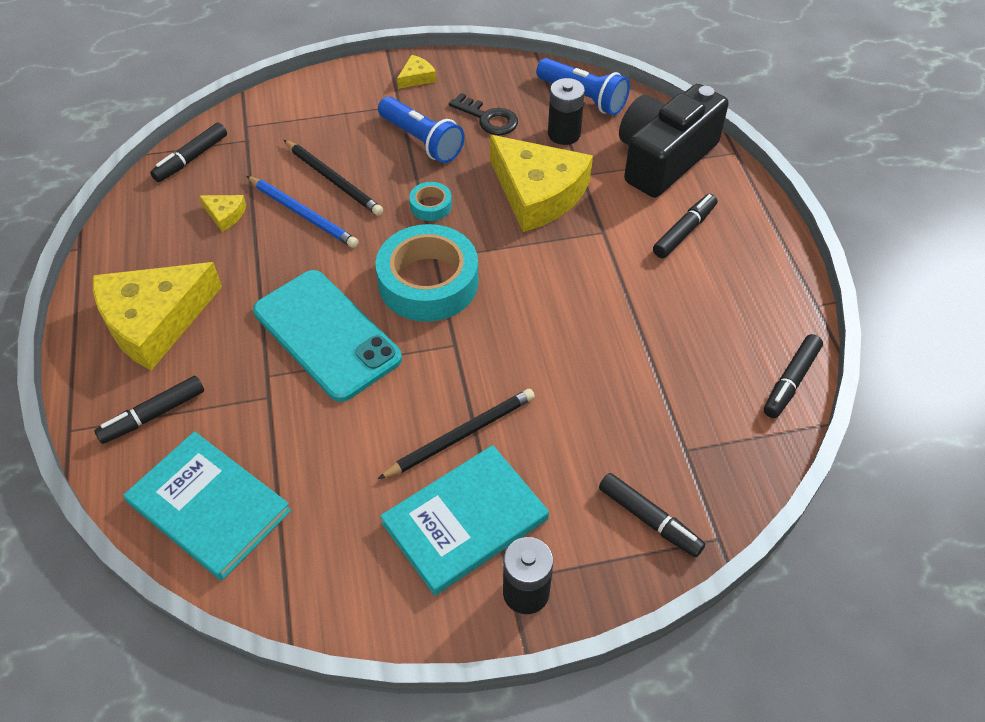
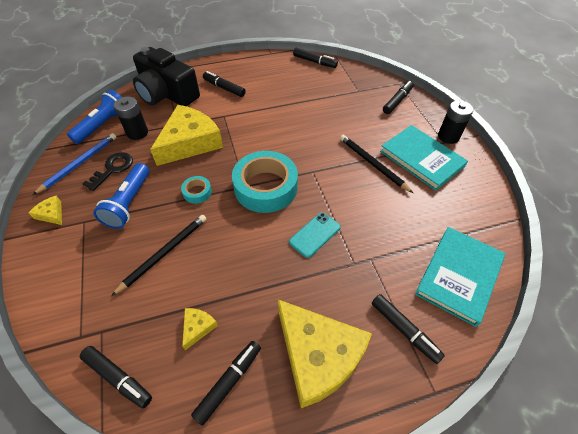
camera: 95 degrees left, 0 degrees up
(154, 241) = (228, 383): none -> black marker
(303, 214) = (200, 268): blue pencil -> blue pencil (79, 164)
(326, 335) = (315, 234): turquoise phone -> turquoise phone, size x0.50
(422, 141) = (129, 203): blue flashlight -> blue flashlight turned 150 degrees clockwise

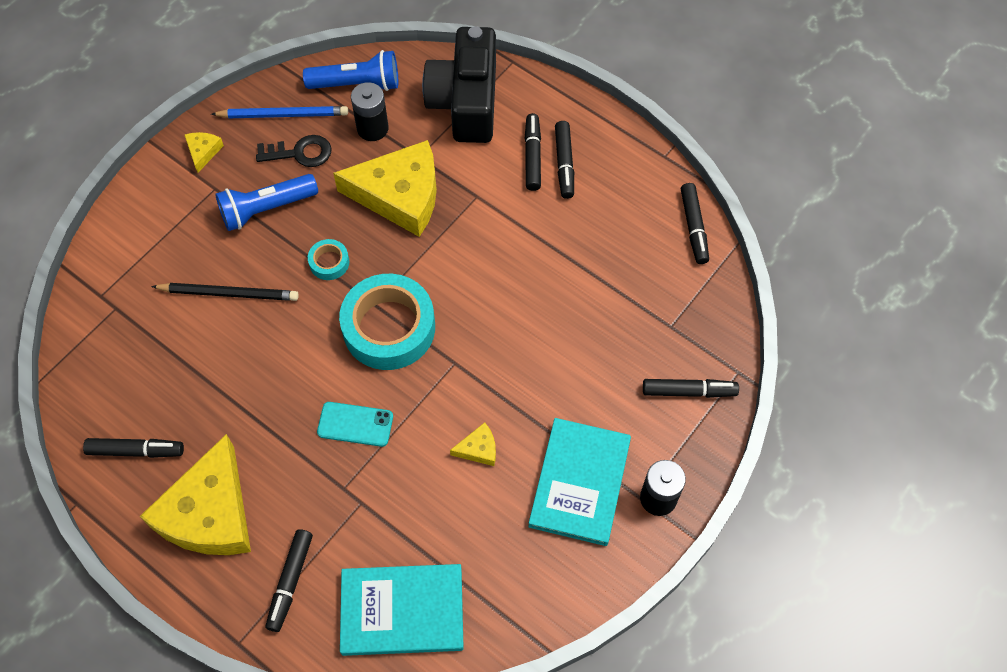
camera: 55 degrees right, 10 degrees up
(118, 378) = (85, 357): black marker -> black marker (564, 163)
(198, 327) = (170, 386): yellow cheese -> yellow cheese (478, 449)
(372, 164) = (522, 426): black pencil -> none

